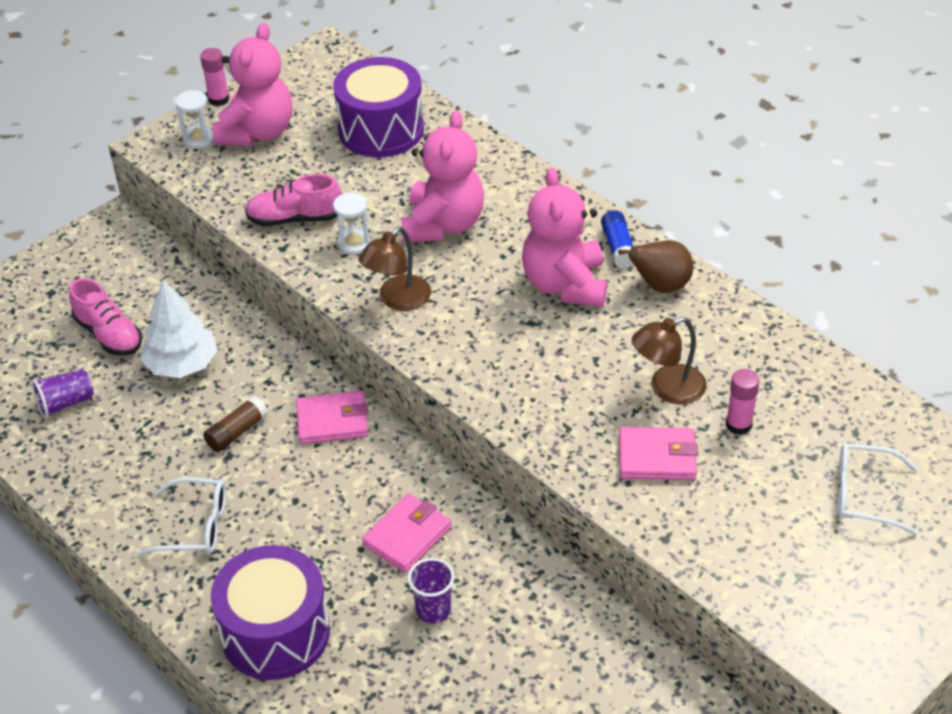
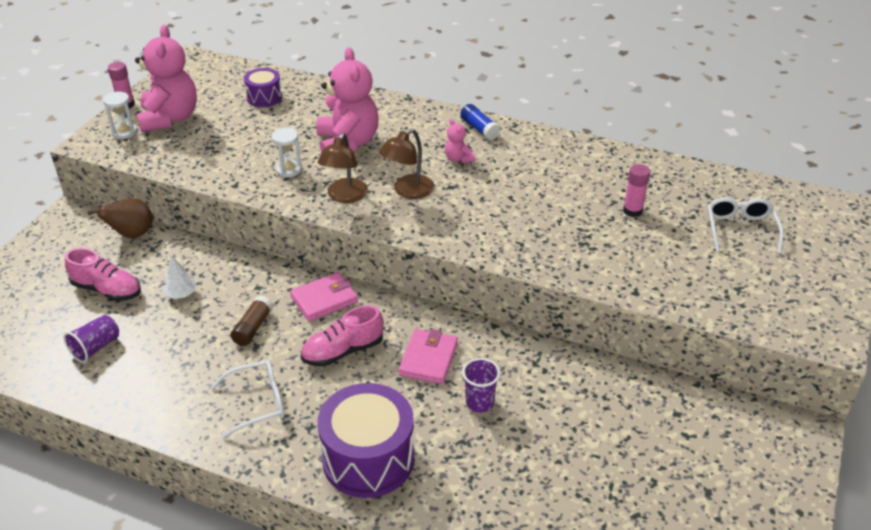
camera: 25 degrees left, 5 degrees down
(182, 364) = (181, 294): white tree -> white tree, size x0.52
(294, 219) = (233, 165): pink shoe -> pink shoe (343, 351)
(381, 130) = (264, 97): purple drum -> purple drum, size x0.54
(565, 285) = (458, 159): pink teddy bear -> pink teddy bear, size x0.44
(657, 457) = (594, 244): pink wallet -> none
(660, 286) = (523, 144): brown pear -> brown pear (132, 235)
(667, 388) = (571, 202): brown lamp -> brown lamp (408, 191)
(863, 495) = (740, 229): white glasses -> white glasses turned 105 degrees clockwise

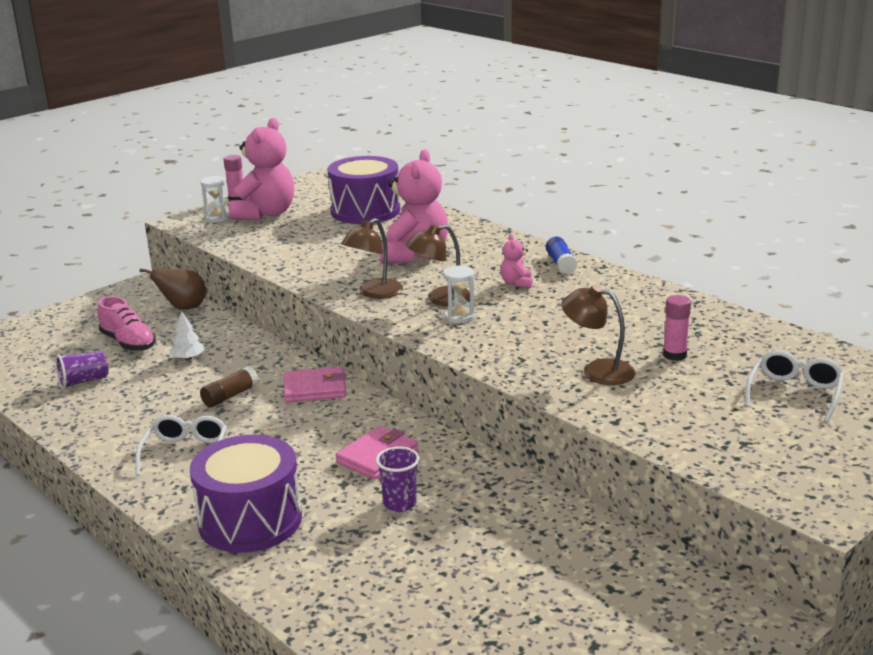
camera: 25 degrees right, 15 degrees down
(258, 403) = (185, 453): white glasses -> white glasses turned 90 degrees counterclockwise
(264, 97) = (365, 211): purple drum -> purple drum, size x1.87
(289, 170) = (339, 265): white hourglass -> white hourglass (459, 317)
(343, 351) = (298, 432): pink shoe -> none
(587, 242) = (598, 370): none -> brown lamp

